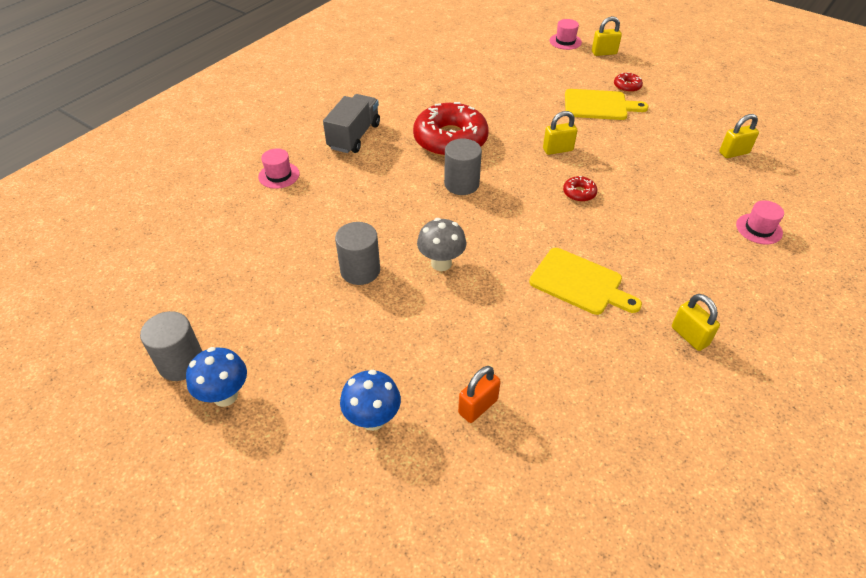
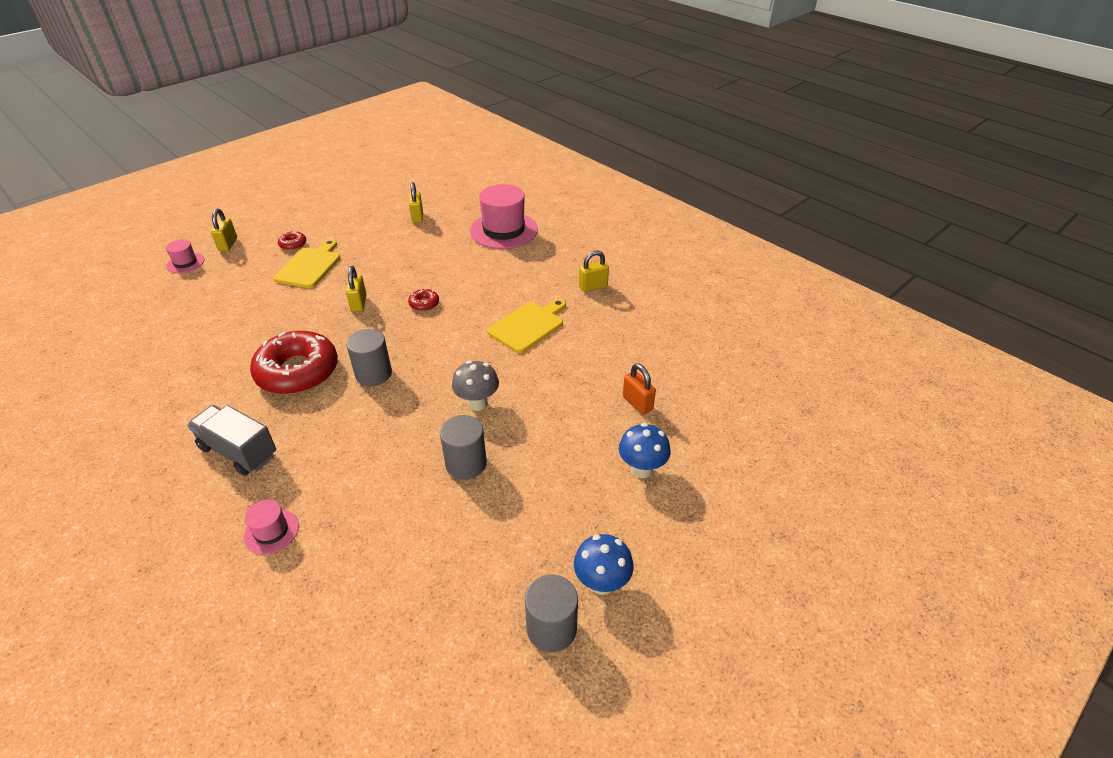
camera: 80 degrees left, 5 degrees down
(759, 229) = (503, 230): pink hat -> pink hat, size x2.04

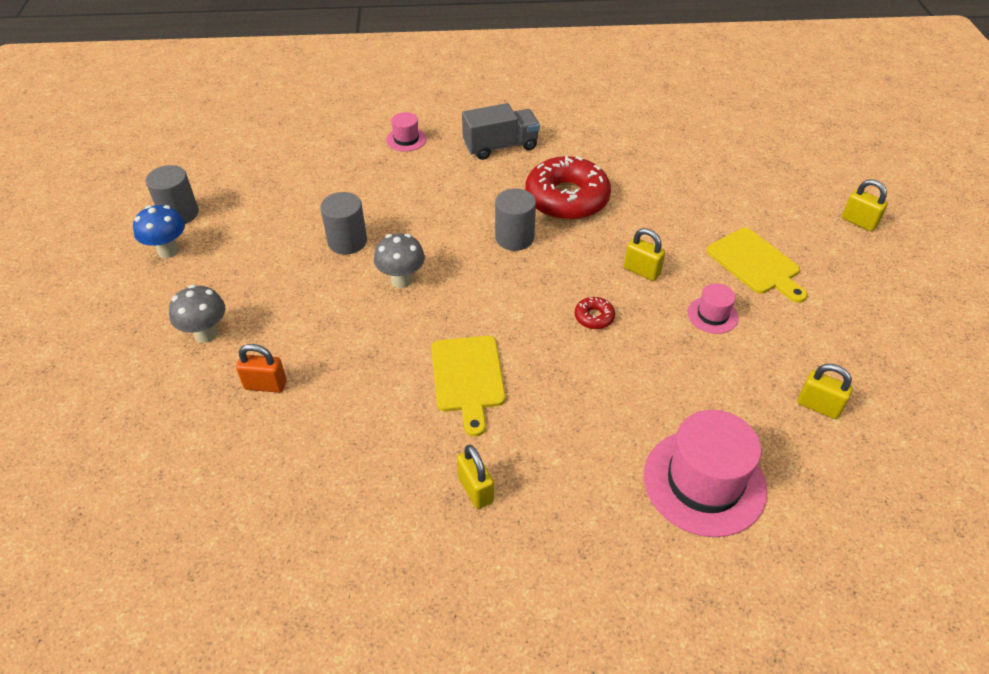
camera: 130 degrees right, 5 degrees up
(185, 263) = (835, 186): pink hat -> pink hat (712, 315)
(293, 244) = (821, 268): red donut -> none
(593, 286) = (475, 489): yellow padlock -> yellow padlock turned 45 degrees counterclockwise
(641, 469) = (206, 334): blue mushroom -> grey mushroom

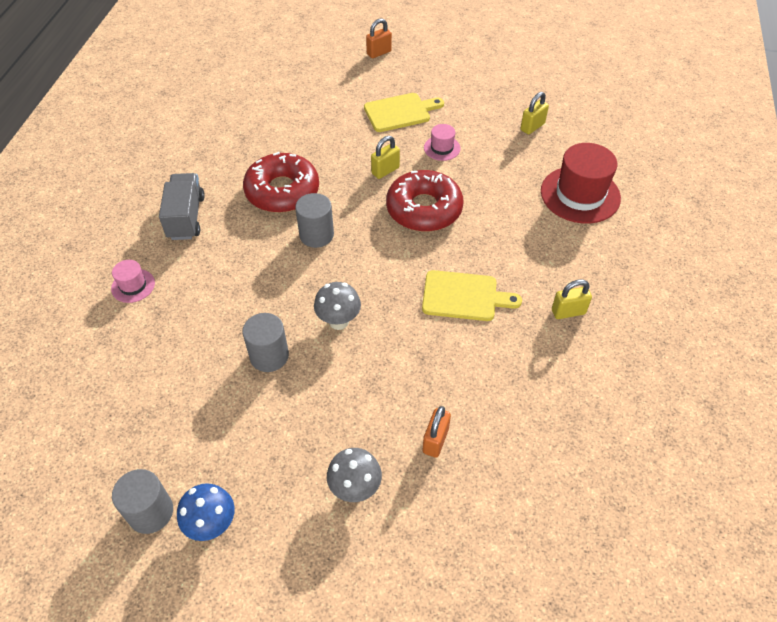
camera: 75 degrees left, 5 degrees up
(594, 317) = (424, 209): red donut -> red donut, size x2.42
(704, 482) = (580, 195): pink hat -> red hat
(859, 222) = (379, 53): yellow padlock -> orange padlock

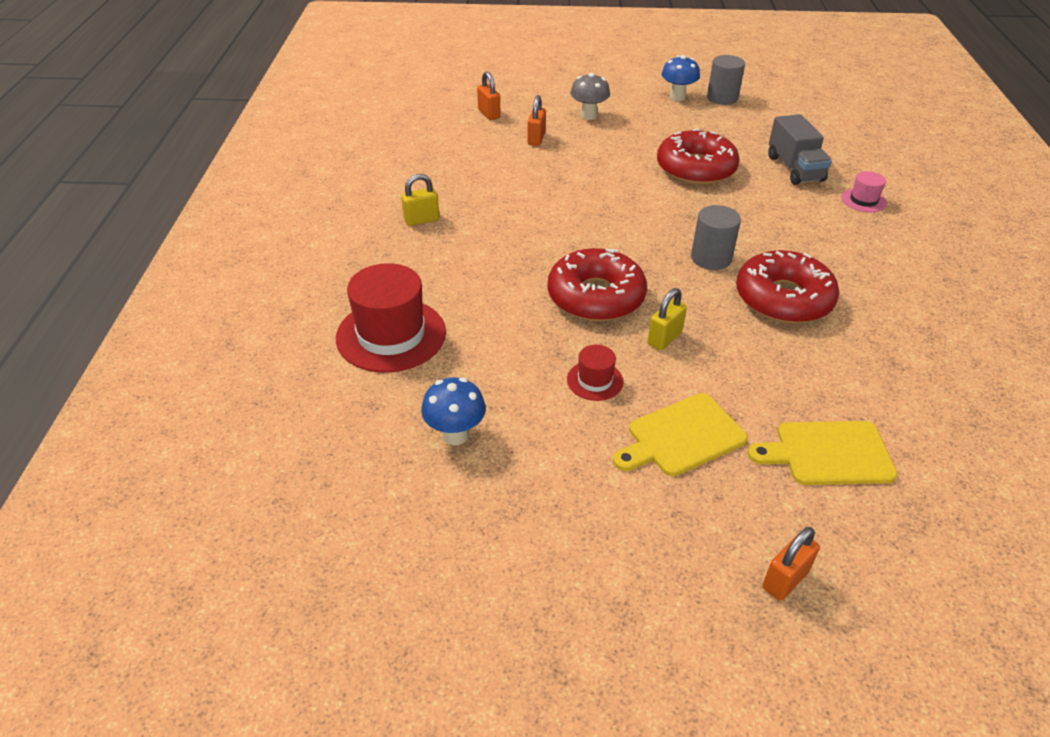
camera: 170 degrees right, 10 degrees down
(186, 217) = (872, 260): grey truck -> grey truck (794, 168)
(269, 356) = (695, 169): grey cylinder -> red donut
(338, 321) = (647, 194): grey mushroom -> none
(442, 148) = (595, 380): pink hat -> red hat
(464, 296) = (529, 222): yellow cutting board -> yellow cutting board (828, 453)
(491, 513) = (489, 114): none -> orange padlock
(532, 127) = (455, 435): yellow padlock -> blue mushroom

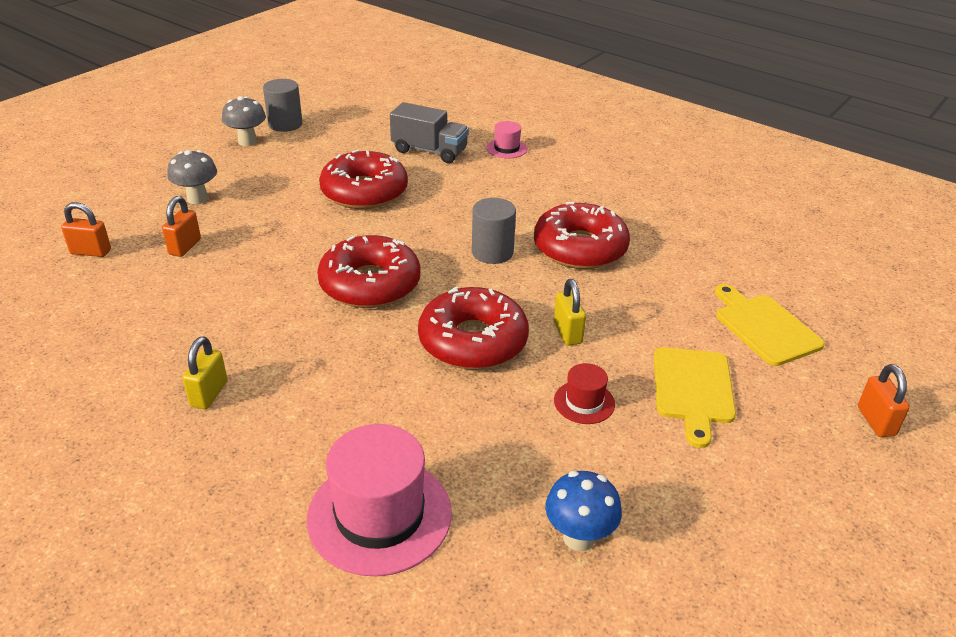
camera: 55 degrees left, 5 degrees down
(391, 335) = (379, 515): red hat -> pink hat
(536, 139) = (185, 247): orange padlock -> orange padlock turned 60 degrees clockwise
(596, 224) = (370, 284): none -> red donut
(677, 97) = (247, 141): blue mushroom -> grey mushroom
(828, 453) = (764, 327): yellow cutting board -> yellow cutting board turned 120 degrees clockwise

